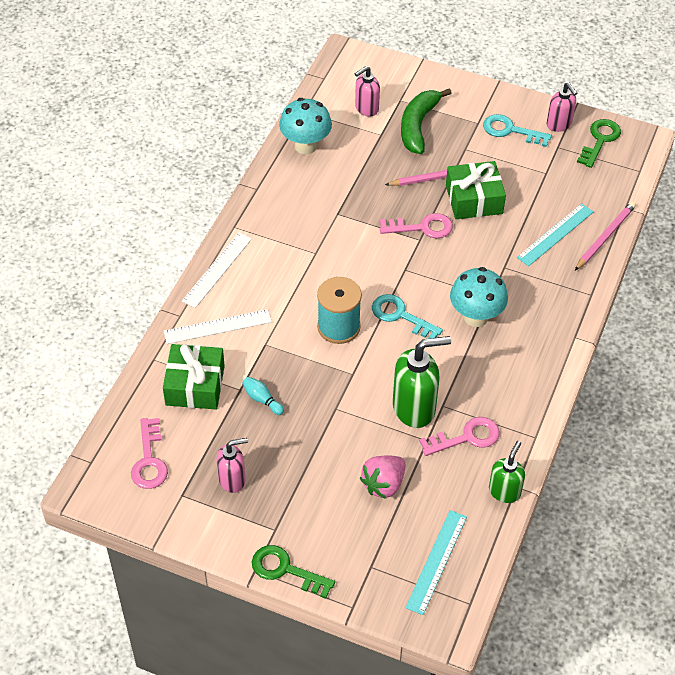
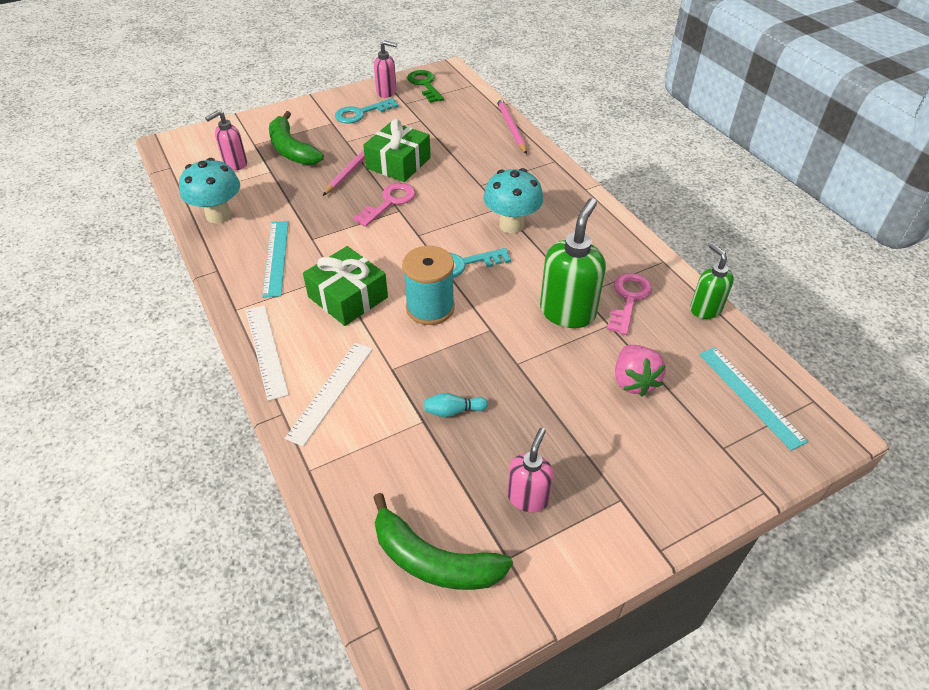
camera: 50 degrees left, 5 degrees down
(149, 460) = (433, 560): pink key -> green banana
(195, 385) = (380, 455): green gift -> green gift (348, 297)
(286, 570) = (680, 521): green key -> none
(366, 109) = (235, 164): pink soap dispenser -> pink soap dispenser turned 45 degrees clockwise
(555, 234) = (481, 146): turquoise ruler -> turquoise ruler (276, 257)

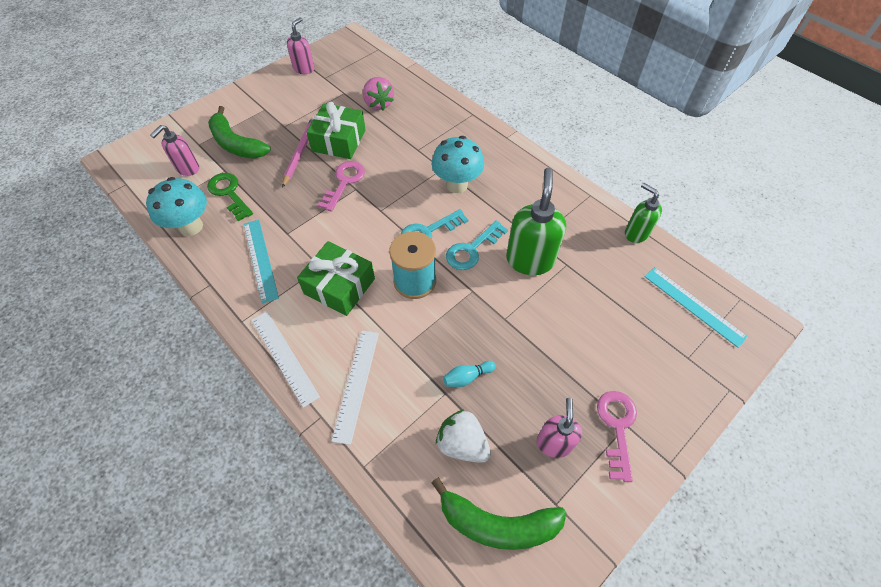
camera: 15 degrees left, 10 degrees up
(361, 113) = (288, 95): turquoise key -> turquoise key (472, 249)
(387, 92) = (304, 69): pink soap dispenser -> pink soap dispenser turned 60 degrees counterclockwise
(423, 473) = (462, 444): none -> white strawberry
(425, 85) = (335, 55): green key -> green key (229, 193)
(511, 127) = (425, 87): pink pencil -> none
(628, 299) = (574, 237): pink key -> pink key (617, 427)
(633, 381) = (602, 313): pink strawberry -> pink strawberry (378, 104)

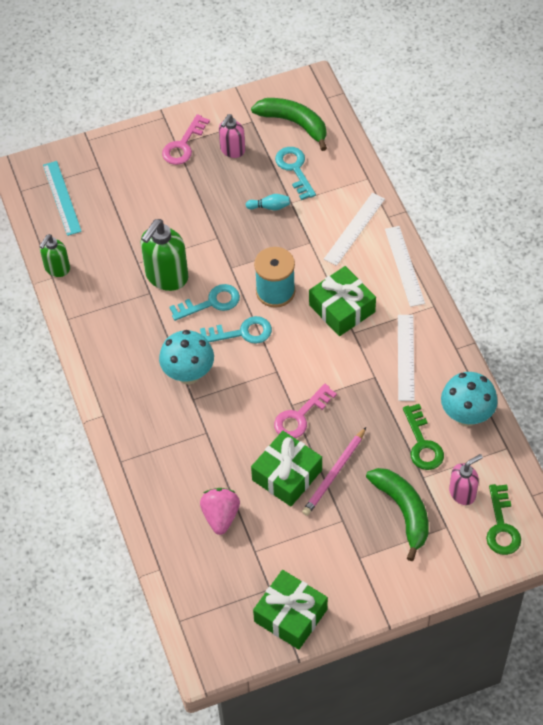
camera: 155 degrees left, 0 degrees up
(151, 156) = (501, 526): none -> green key
(260, 259) = (405, 357): turquoise ruler -> white ruler
(304, 69) = (290, 615): pink soap dispenser -> green gift
(462, 444) = (294, 169): white strawberry -> turquoise key
(636, 233) = (57, 268): green soap dispenser -> green soap dispenser turned 45 degrees clockwise

